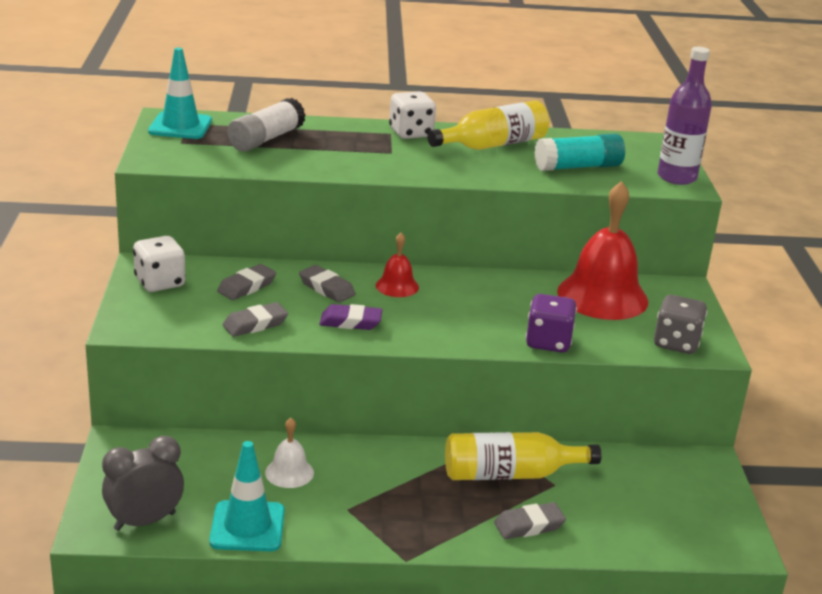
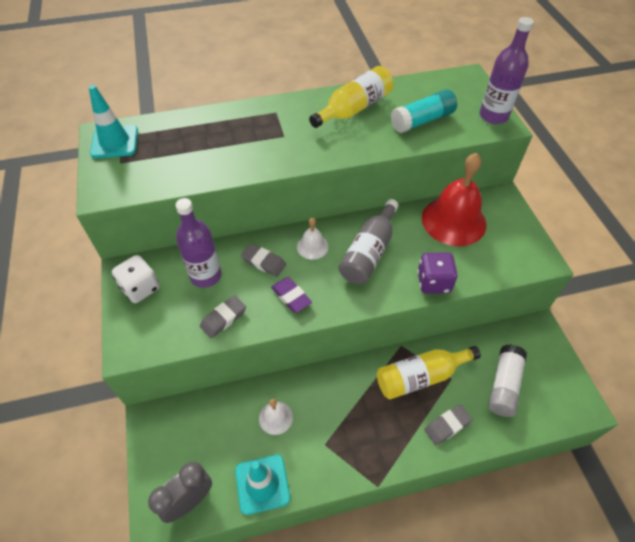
camera: 10 degrees left, 25 degrees up
(246, 286) = (206, 276): grey eraser -> purple bottle
(266, 139) = (185, 142): white glue stick -> white glue stick (503, 385)
(350, 322) = (291, 297): purple eraser -> purple eraser turned 60 degrees clockwise
(397, 286) = (312, 246): red bell -> white bell
(411, 133) = (291, 109): white dice -> none
(471, 303) = (369, 252): none -> grey bottle
(676, 343) = (517, 259): grey dice -> none

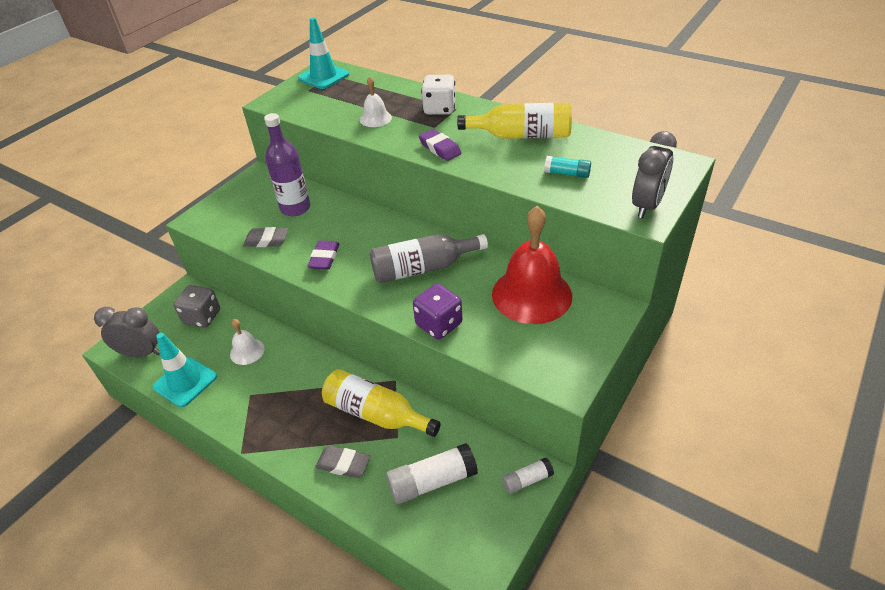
camera: 50 degrees right, 10 degrees down
(140, 288) = (251, 190): white dice -> white dice (439, 109)
(199, 426) = (202, 317): none -> grey dice
(264, 262) = (341, 224): grey eraser -> none
(312, 246) = (388, 236): white bell -> white bell (375, 118)
(315, 151) = (440, 148): none -> purple eraser
(422, 121) = (567, 173): turquoise glue stick -> turquoise glue stick, size x0.57
(493, 116) = (647, 206): purple bottle -> grey clock
(542, 337) = (527, 480): none -> white glue stick

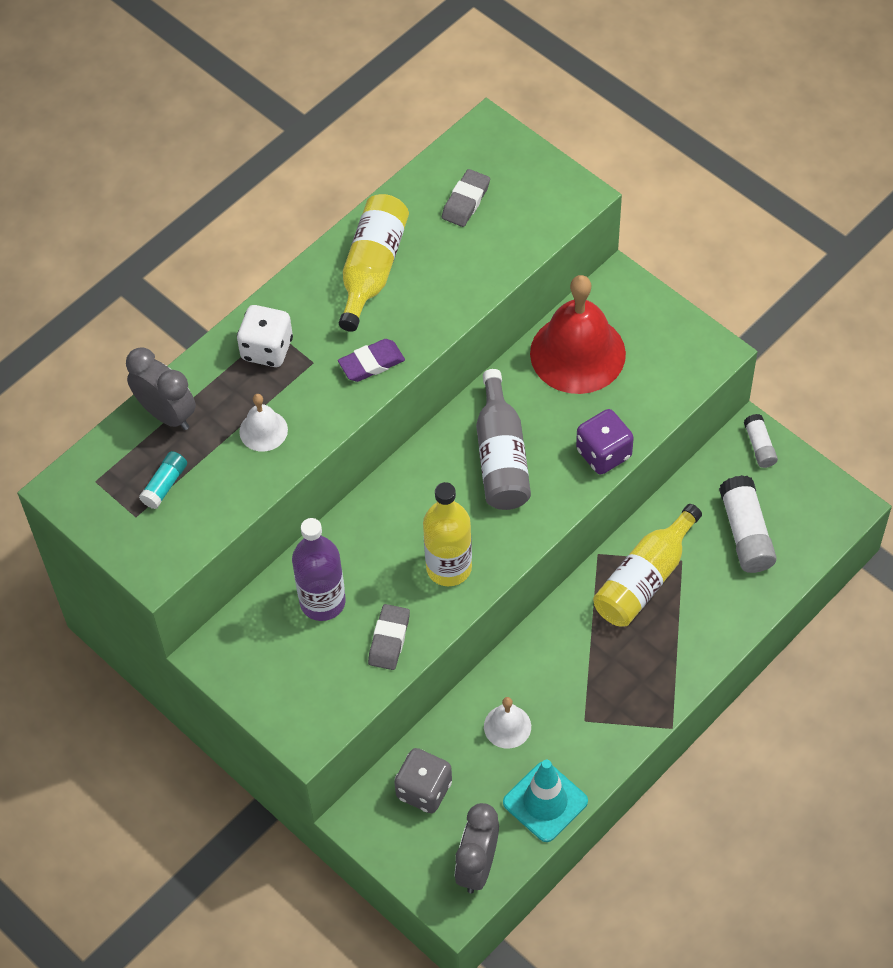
camera: 80 degrees left, 15 degrees up
(323, 76) = (98, 492): turquoise traffic cone -> none
(324, 258) = (449, 567): purple eraser -> yellow bottle
(343, 464) = (708, 618): grey eraser -> grey eraser (465, 201)
(567, 173) = (473, 243): turquoise glue stick -> turquoise glue stick (165, 485)
(647, 206) = (558, 187): grey clock -> grey clock (167, 414)

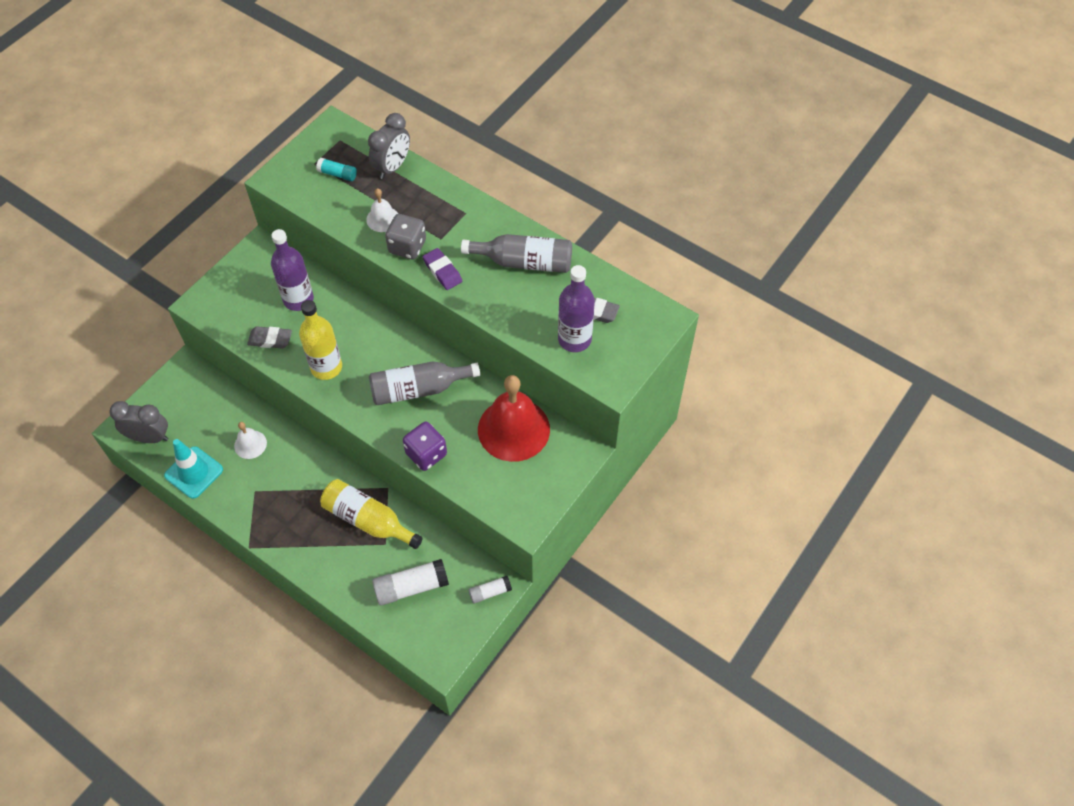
camera: 80 degrees right, 0 degrees up
(267, 349) = (449, 212): white dice -> none
(372, 269) = (524, 262): yellow bottle -> grey bottle
(424, 790) = (205, 401): grey dice -> grey dice (407, 247)
(506, 227) = (574, 339): none -> purple bottle

